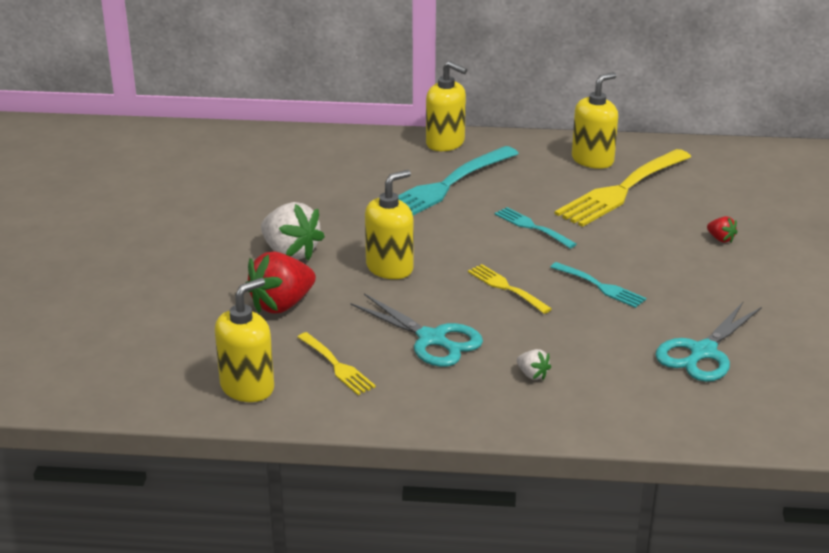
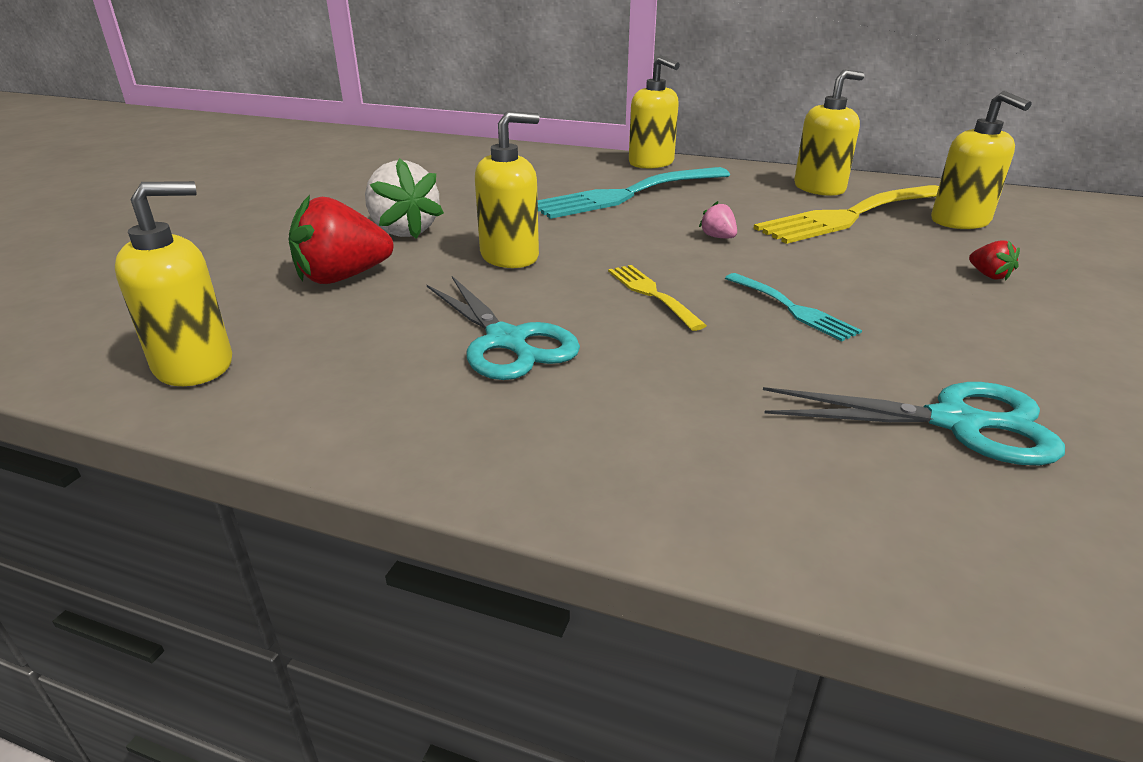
camera: 15 degrees right, 0 degrees up
(337, 366) = (344, 356): yellow fork -> none
(532, 227) = (718, 237): turquoise fork -> pink strawberry
(532, 375) = (634, 413): white strawberry -> none
(701, 186) = (960, 221): none -> yellow soap dispenser
(703, 352) = (954, 422): turquoise scissors -> turquoise scissors turned 135 degrees counterclockwise

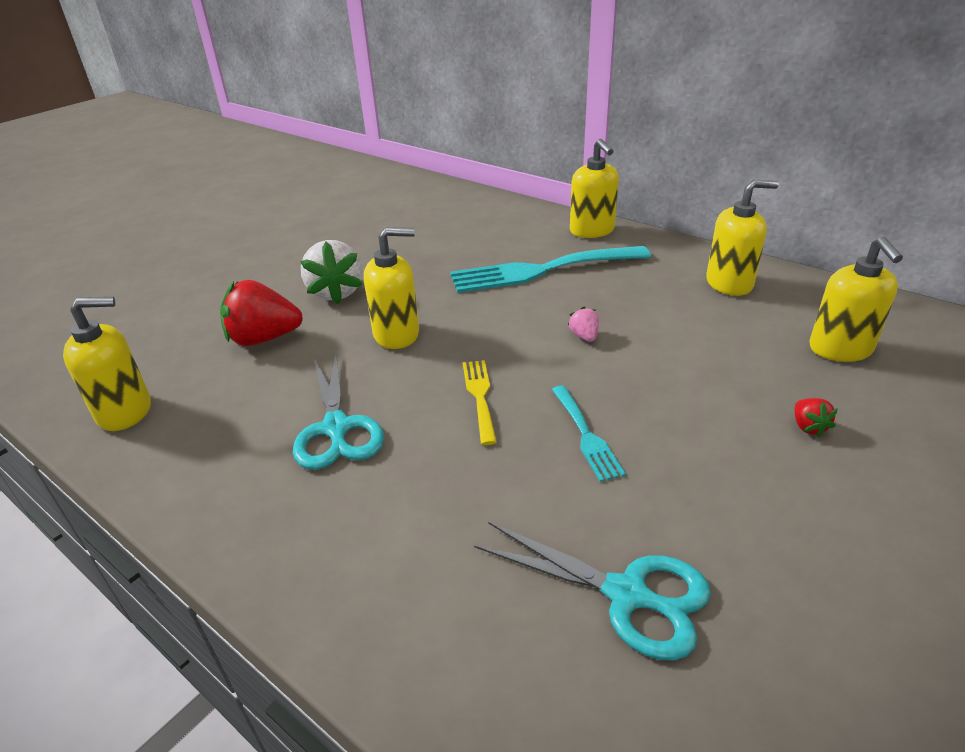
camera: 20 degrees right, 5 degrees up
(850, 216) = (730, 326): yellow fork -> none

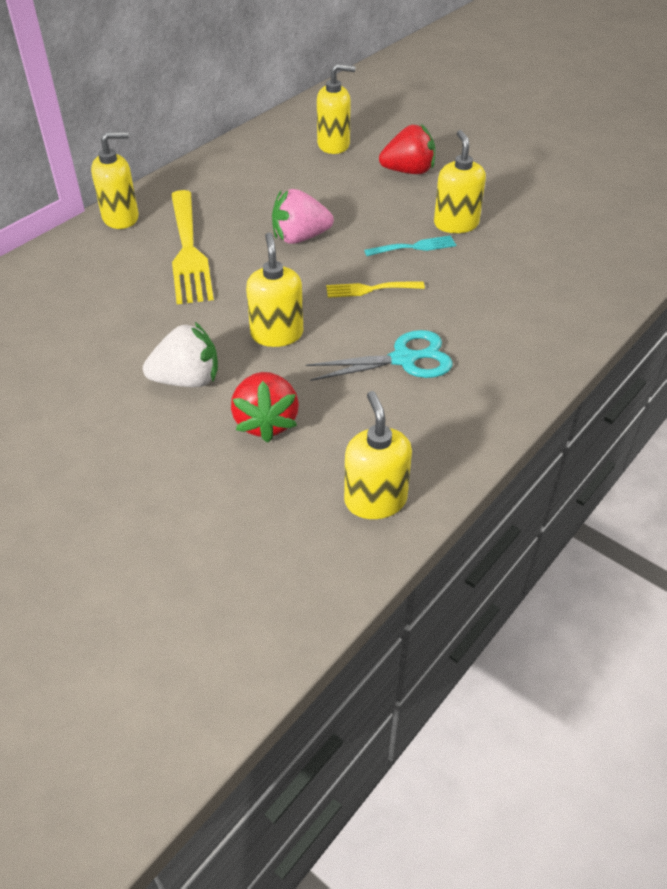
camera: 90 degrees left, 10 degrees up
(541, 270) = (188, 251): turquoise fork -> yellow fork
(584, 336) = (300, 238): pink strawberry -> pink strawberry, size x2.17
(626, 594) = (535, 246): turquoise scissors -> none
(729, 283) = (241, 167): yellow soap dispenser -> yellow soap dispenser (456, 224)
(808, 427) = (408, 171): red strawberry -> red strawberry, size x2.17

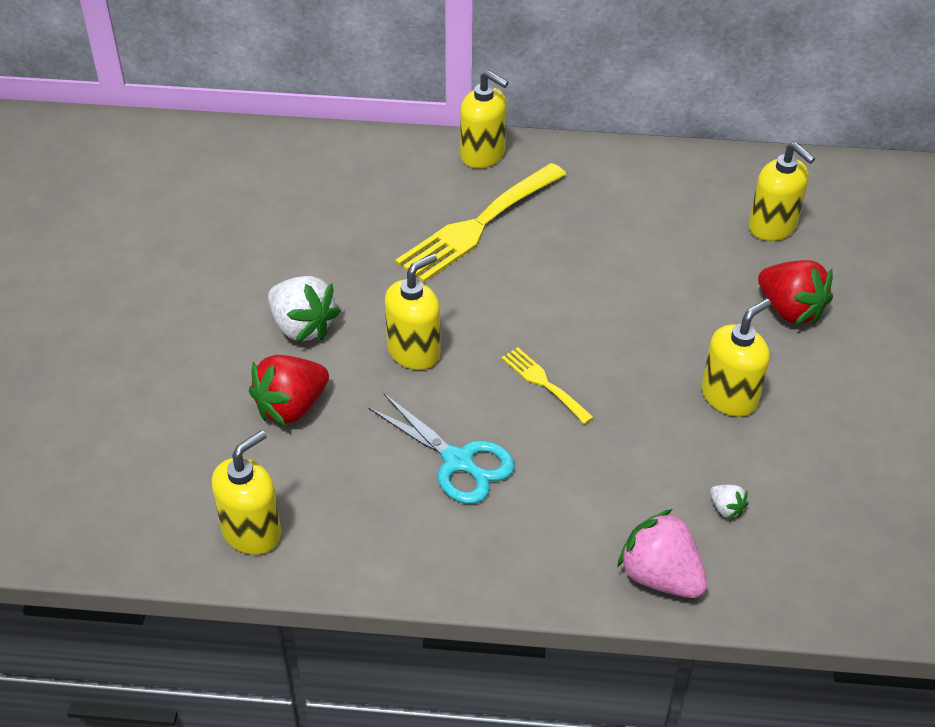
camera: 55 degrees right, 0 degrees up
(300, 238) = (577, 289): pink strawberry -> pink strawberry (660, 576)
(414, 247) = (650, 383): turquoise fork -> none
(544, 266) = (726, 508): none -> white strawberry

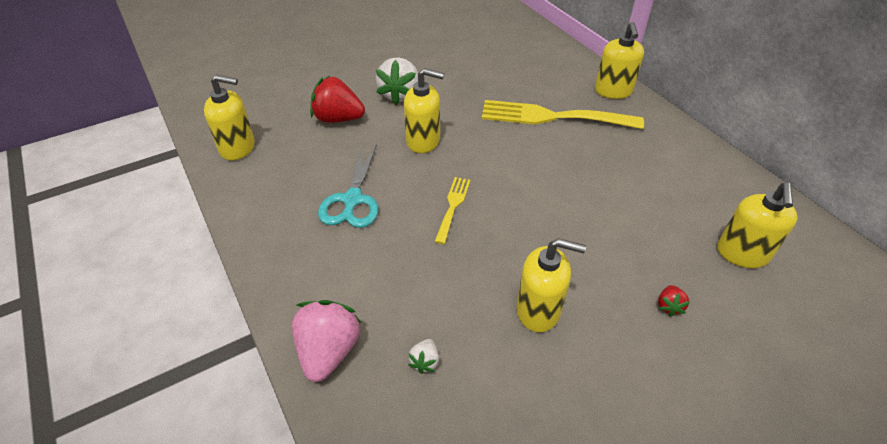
camera: 55 degrees right, 0 degrees up
(790, 310) = (669, 306): red strawberry -> red strawberry, size x0.46

